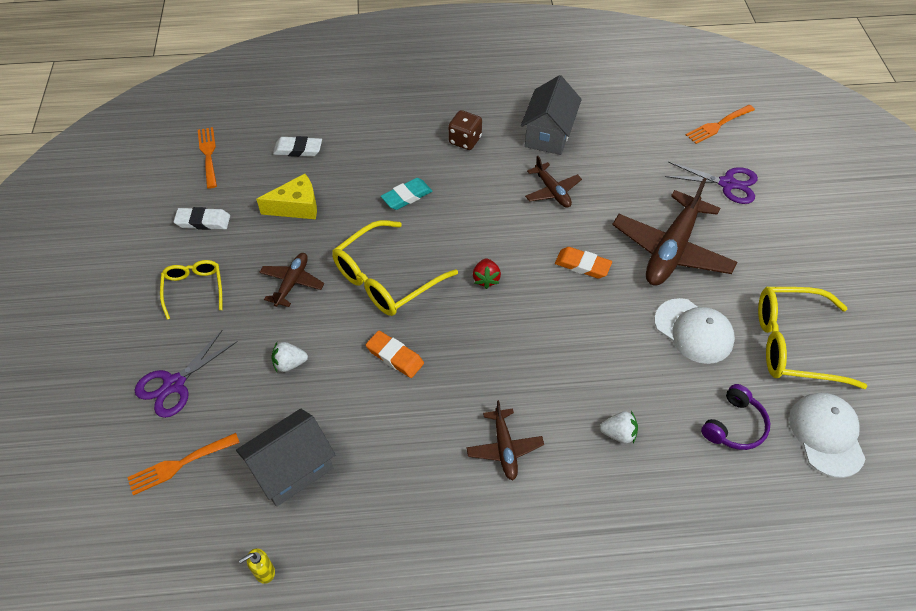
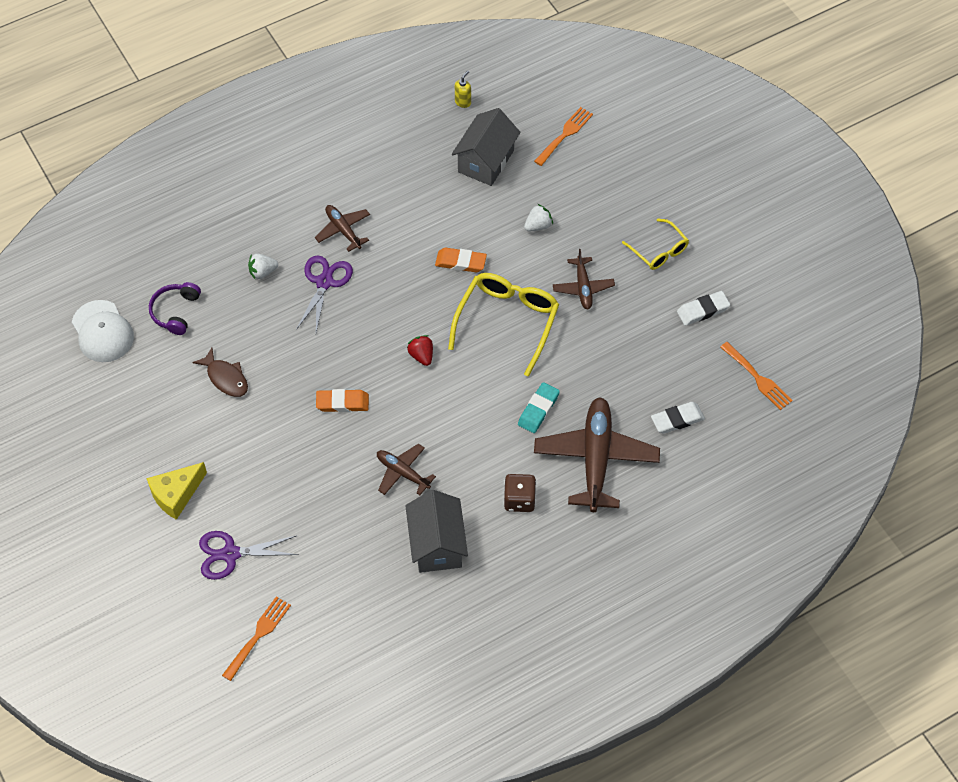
camera: 155 degrees right, 5 degrees up
(174, 384) = (612, 179): purple scissors -> purple scissors (324, 282)
(296, 207) = (632, 358): yellow cheese -> yellow cheese (176, 494)
(671, 250) = (266, 452): brown plane -> brown plane (595, 459)
(694, 331) = (226, 378): white cap -> brown fish
(793, 344) = (139, 398): yellow glasses -> none

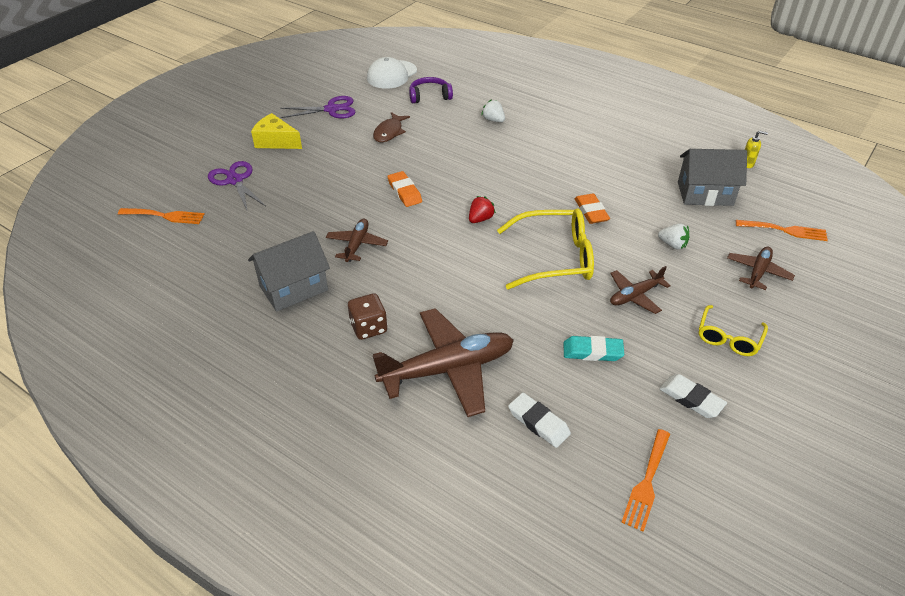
camera: 65 degrees right, 15 degrees down
(324, 282) = (509, 149): purple scissors -> purple scissors (331, 109)
(343, 230) = (564, 144): brown plane -> brown plane (758, 272)
(538, 410) = (476, 309): turquoise eraser -> turquoise eraser (592, 352)

